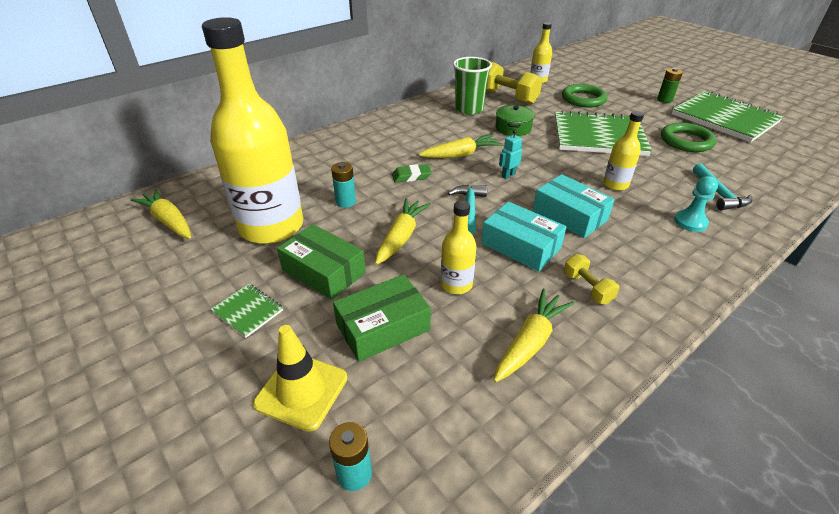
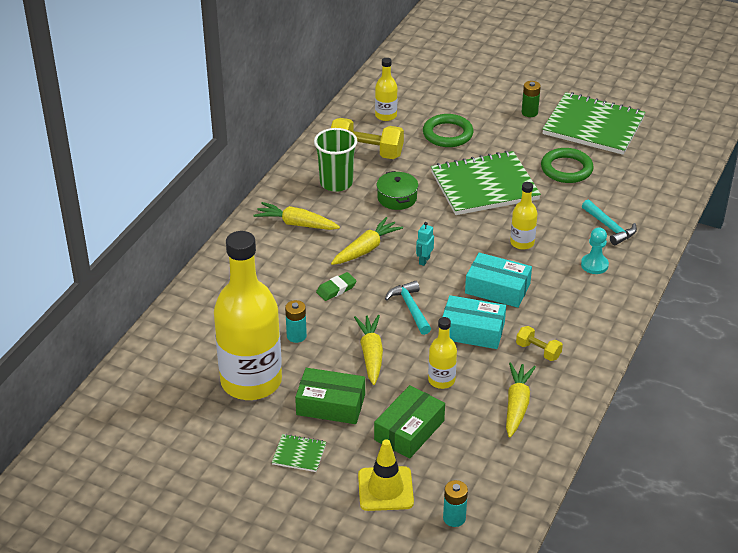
camera: 25 degrees left, 0 degrees up
(169, 221) = (150, 407): yellow carrot -> yellow carrot (296, 224)

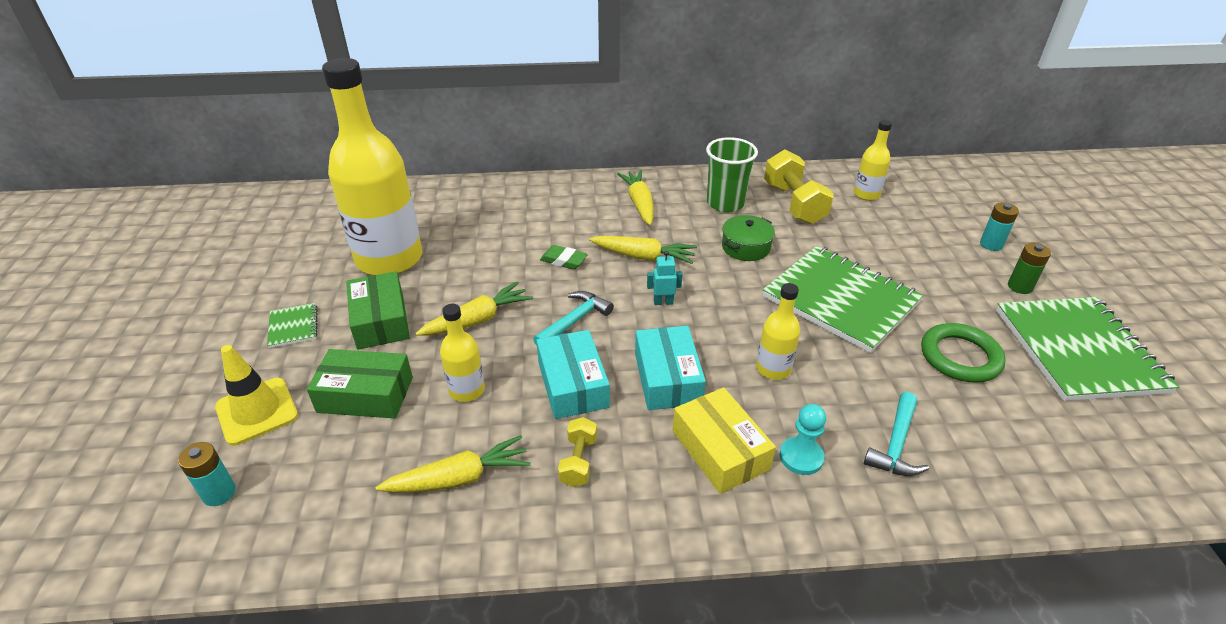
camera: 60 degrees right, 0 degrees up
(296, 336) = (473, 261): turquoise battery -> turquoise battery (991, 244)
(447, 134) = (893, 242): green ring -> none
(569, 292) = (720, 450): none -> yellow box

